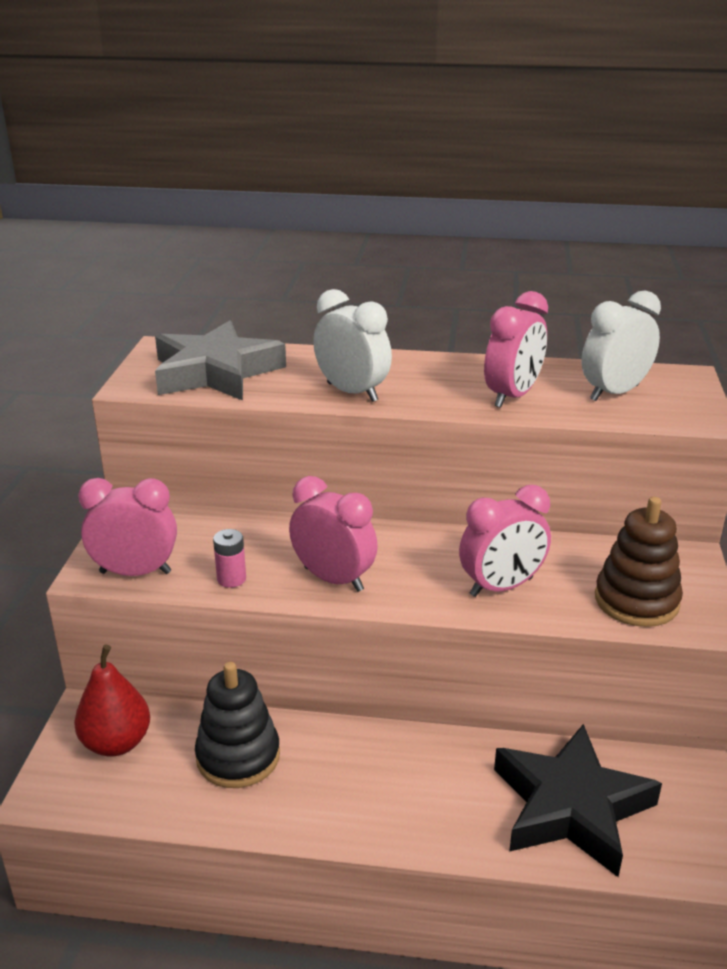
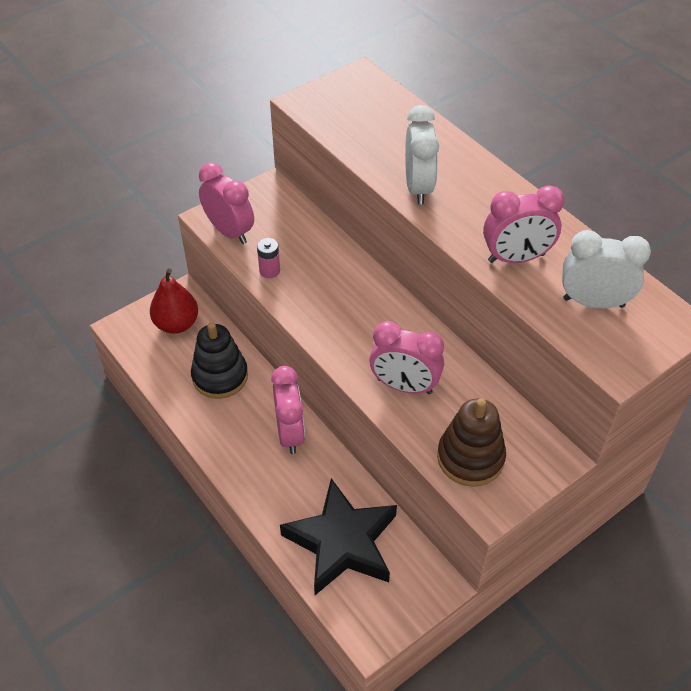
camera: 45 degrees right, 20 degrees up
(216, 372) = (362, 118): grey star -> none
(333, 579) = (320, 310): pink clock -> pink clock (290, 433)

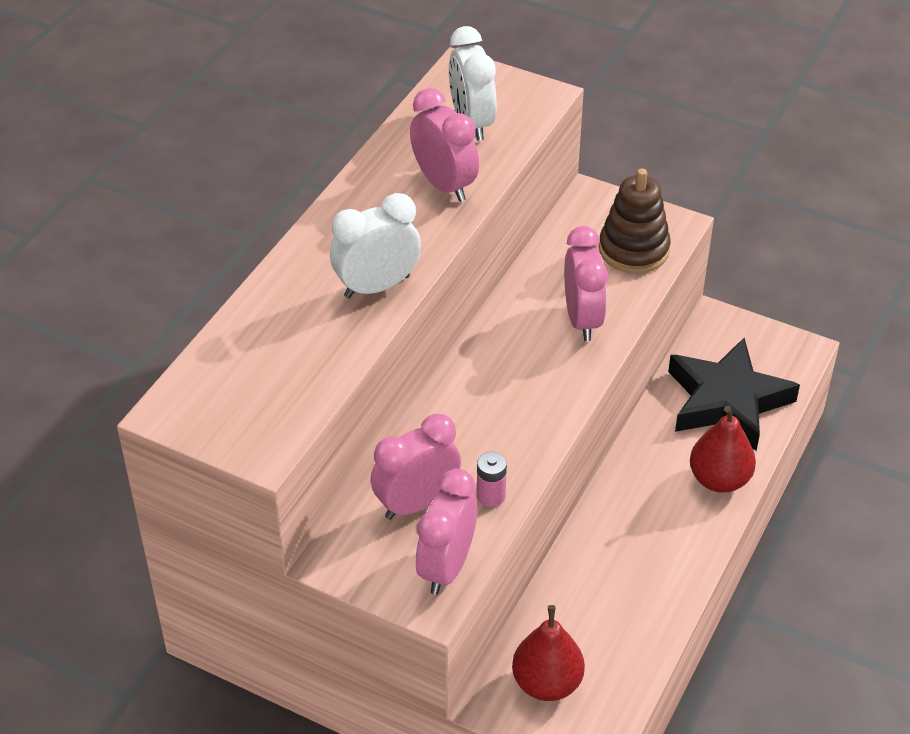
camera: 115 degrees left, 5 degrees down
(220, 376) = (599, 594): black stacking toy -> none
(269, 494) = (719, 479): none -> red pear
(290, 433) = (632, 492): pink clock -> pink clock (416, 503)

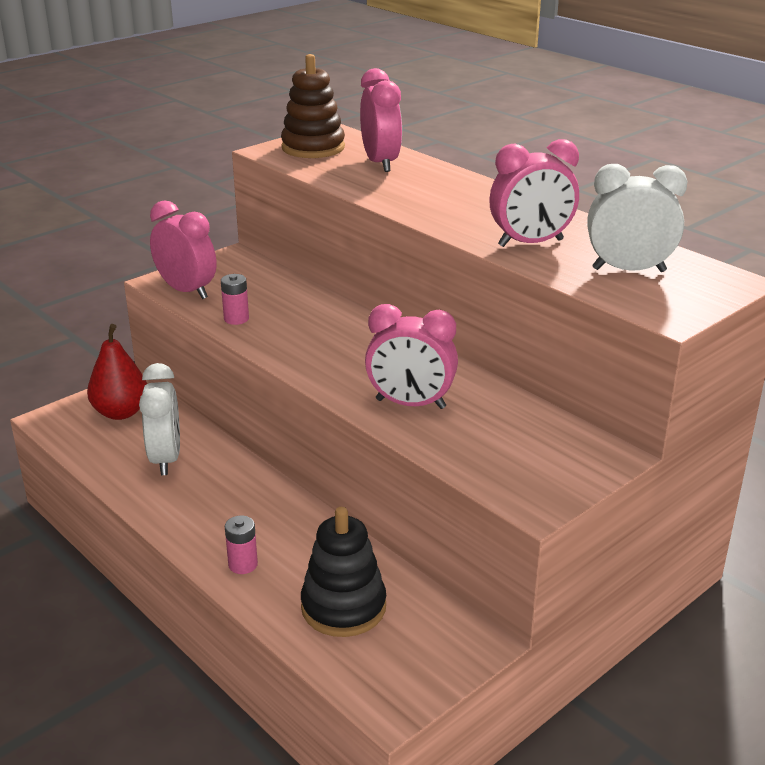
camera: 110 degrees right, 15 degrees down
(377, 286) = (408, 200): white clock -> white clock (166, 459)
(416, 503) = (256, 290): pink clock -> pink clock (380, 163)
(633, 250) = (503, 461): brown stacking toy -> brown stacking toy (313, 147)
(719, 479) = (243, 564): red pear -> pink battery
(727, 401) = (343, 607): black star -> black stacking toy

